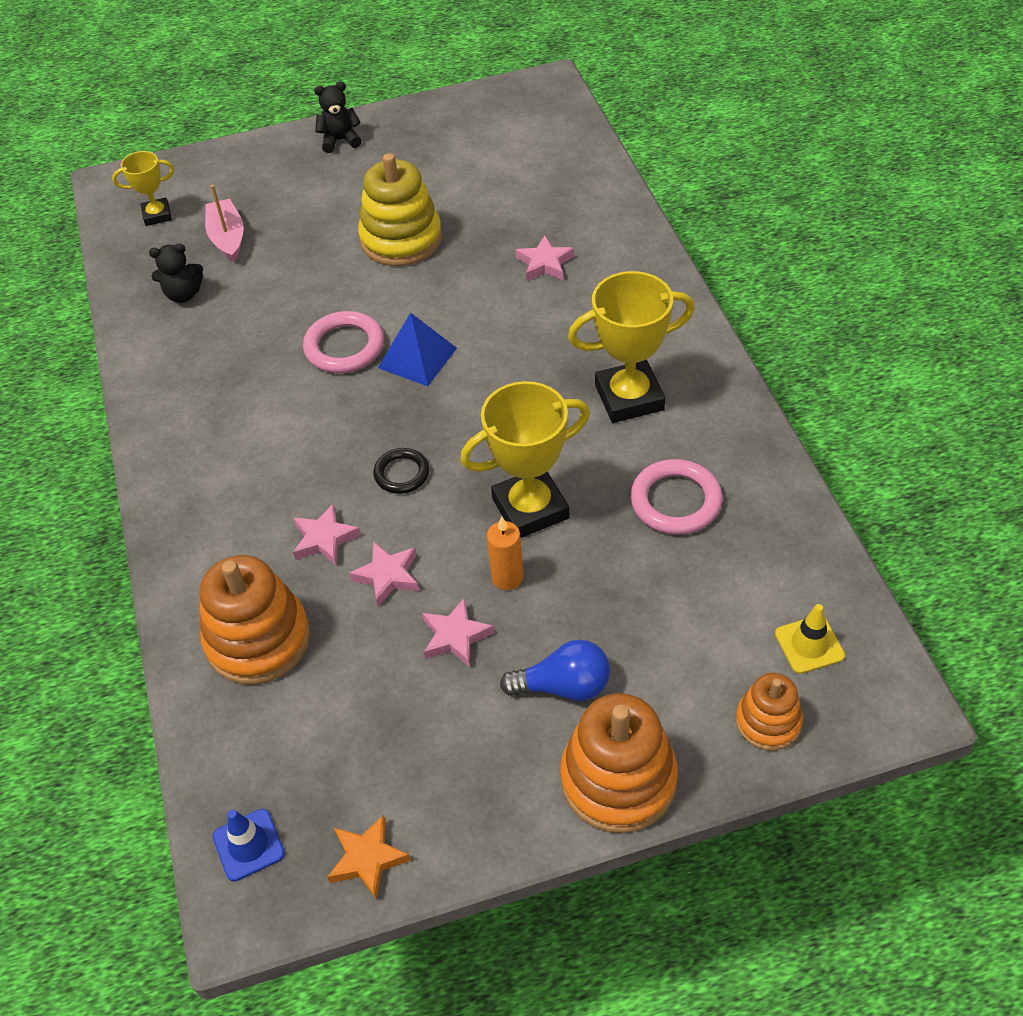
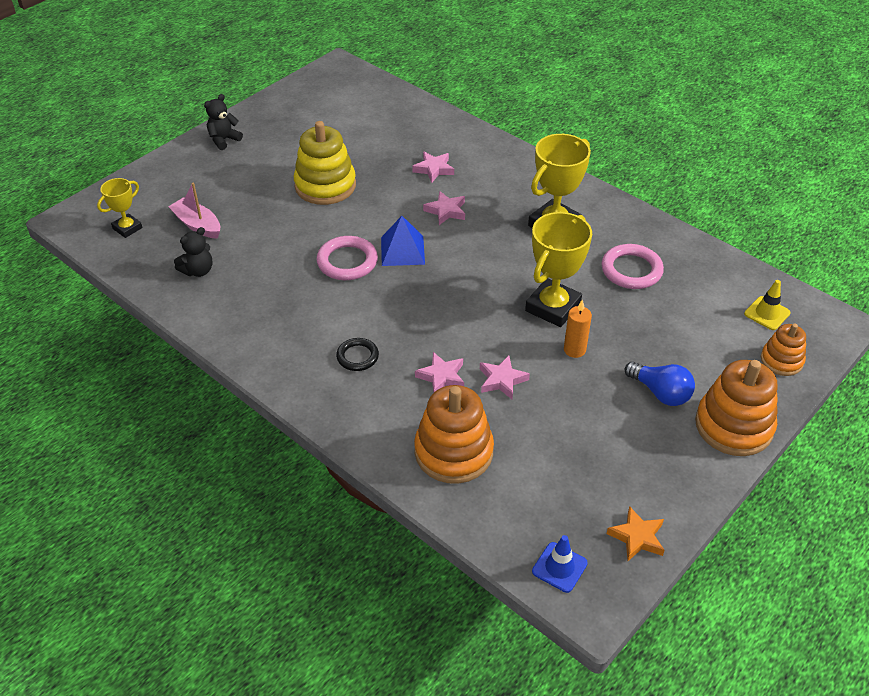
camera: 35 degrees left, 5 degrees down
(402, 473) = (456, 320): black ring -> black ring (357, 356)
(455, 636) = (574, 395): pink star -> pink star (446, 211)
(563, 686) = (660, 393): blue light bulb -> blue light bulb turned 75 degrees clockwise

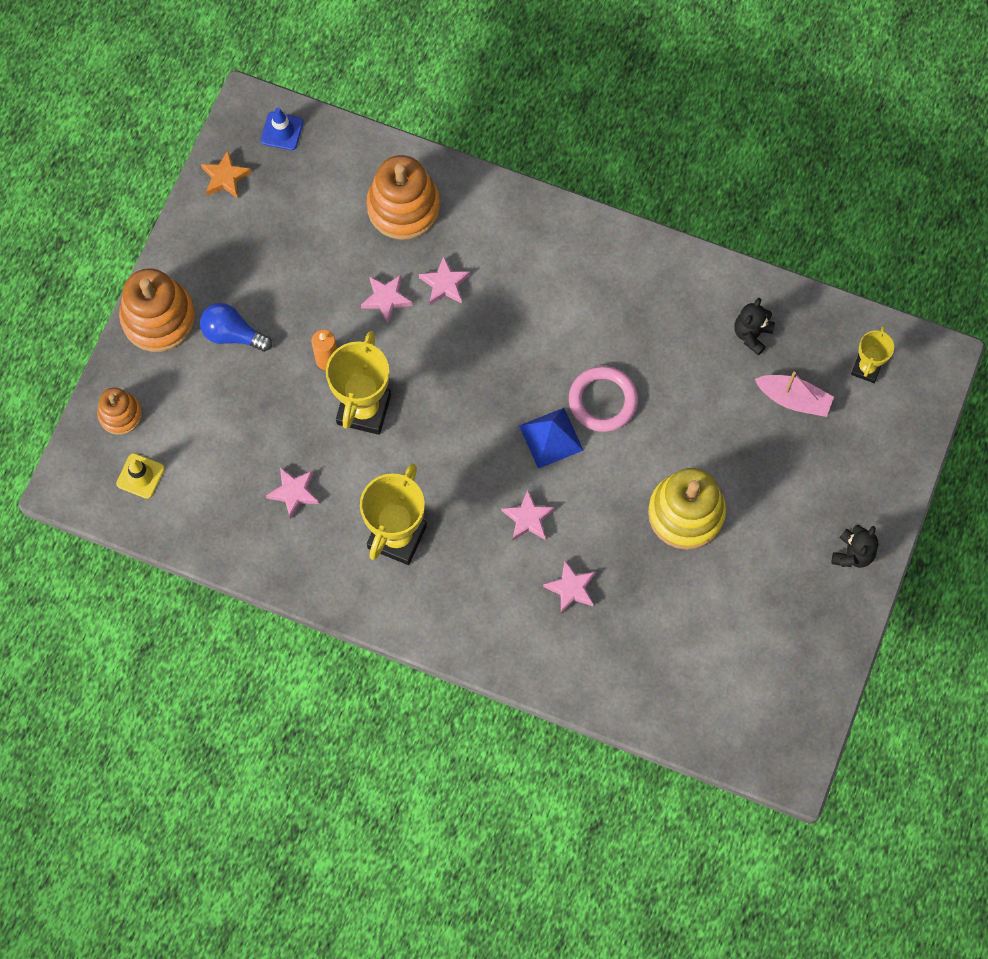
camera: 160 degrees right, 25 degrees up
(357, 356) = (534, 280): black ring -> none
(631, 270) = (294, 493): pink ring -> pink star

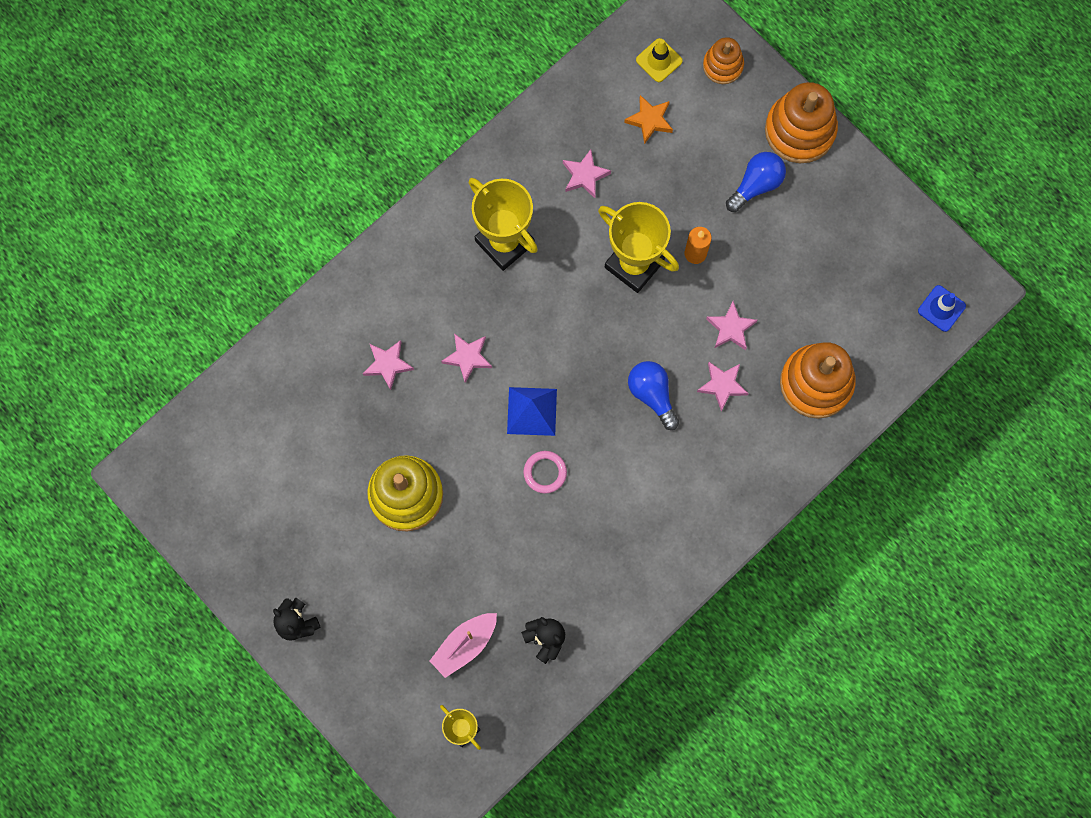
camera: 115 degrees right, 5 degrees up
(225, 177) = (914, 240): orange star -> orange star (650, 120)
(483, 340) = (652, 395): none -> blue light bulb
(603, 401) = (545, 472): pink ring -> pink ring, size x0.64

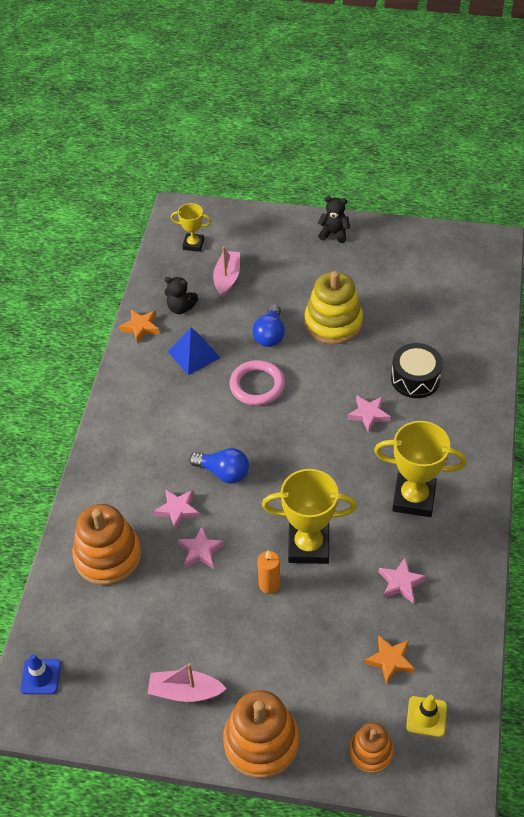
camera: 145 degrees right, 25 degrees down
(388, 364) = (415, 379): pink star -> black drum
(531, 411) = (297, 412): blue pyramid -> blue pyramid (194, 354)
(545, 472) = (257, 385): pink ring -> pink ring, size x1.57
(607, 643) = (140, 327): none -> orange star
(756, 185) = (263, 669): blue light bulb -> blue light bulb (270, 335)
(831, 211) = (185, 692): none -> pink boat

